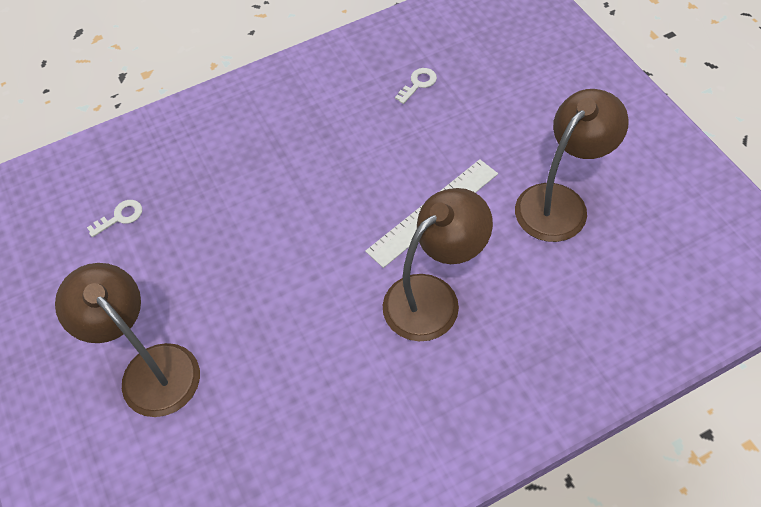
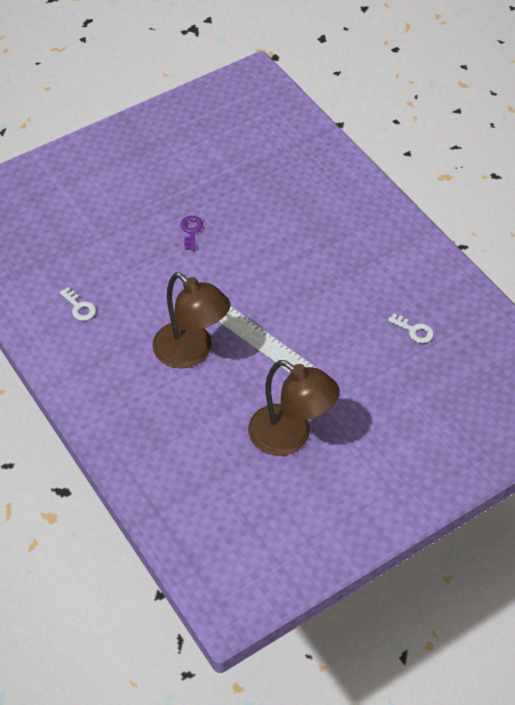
camera: 80 degrees right, 5 degrees down
(120, 217) = (251, 159): white key -> white key (79, 307)
(150, 368) = (128, 198): brown lamp -> none
(229, 290) = (191, 230): none -> purple key

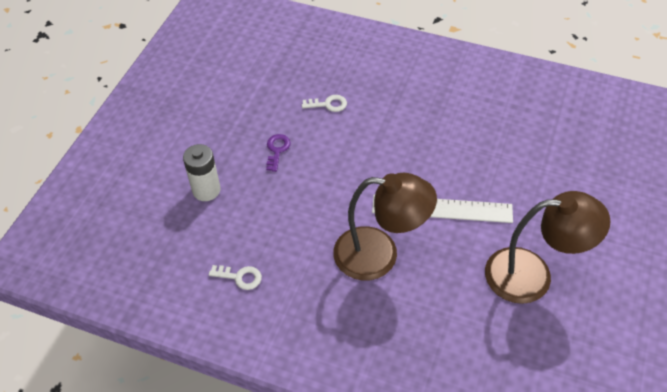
camera: 35 degrees left, 0 degrees up
(112, 231) = (206, 190): none -> white battery
(191, 230) = (277, 150): purple key -> purple key turned 45 degrees clockwise
(414, 330) = (531, 127): white key -> white key (328, 104)

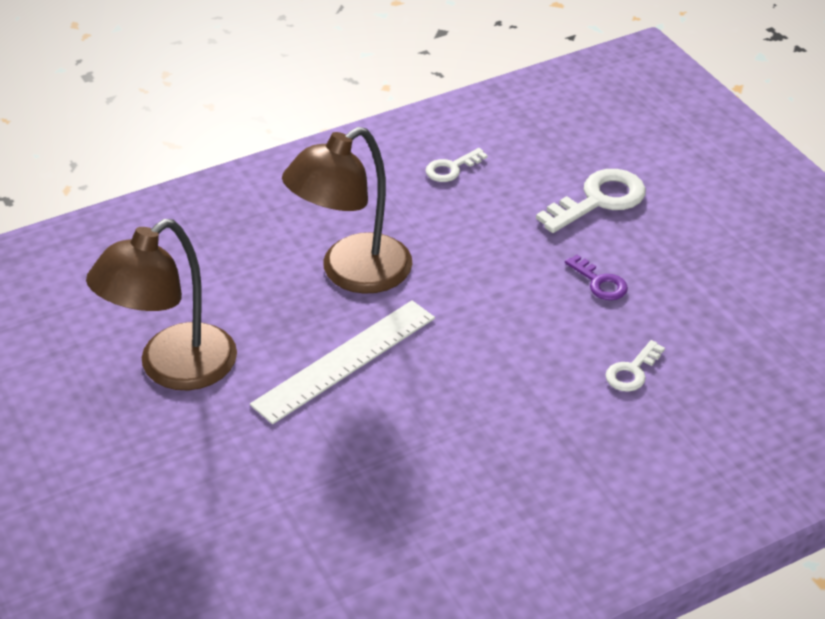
camera: 130 degrees right, 10 degrees down
(206, 190) = (599, 200): white battery -> white key

